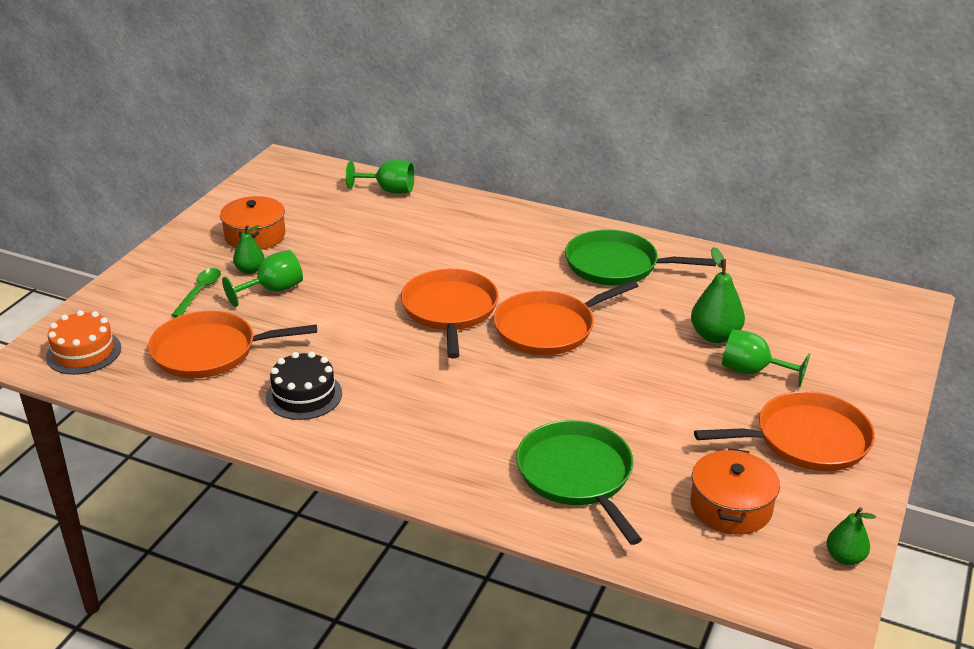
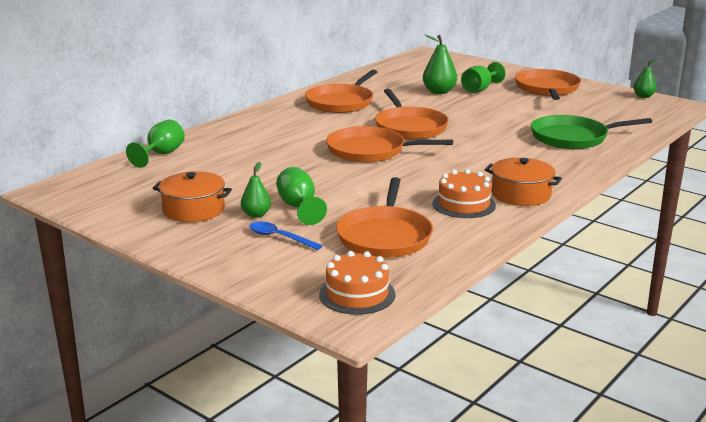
camera: 75 degrees left, 10 degrees down
(200, 292) = (279, 237): green spoon -> blue spoon
(304, 395) = (464, 204): black cake -> orange cake
(616, 265) = (341, 102): green pan -> orange pan
(731, 507) = (603, 110): orange pot -> orange pot (521, 194)

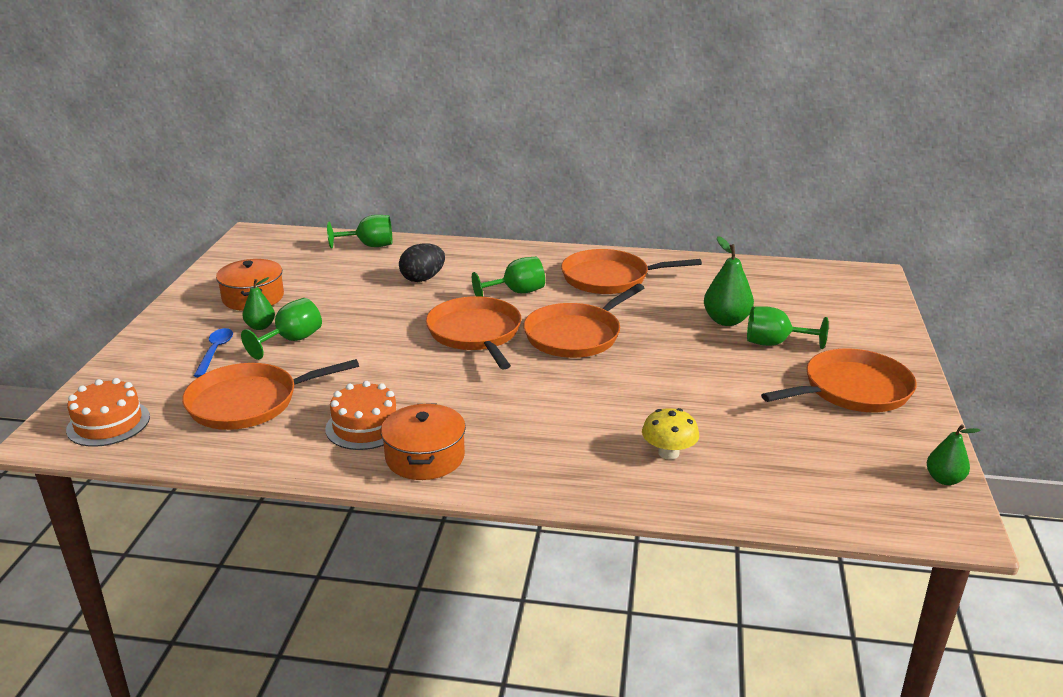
camera: 60 degrees right, 5 degrees up
(256, 149) = (423, 279): none -> black egg
(324, 128) = (516, 292): none -> green goblet
(573, 138) = (668, 453): green pan -> yellow mushroom

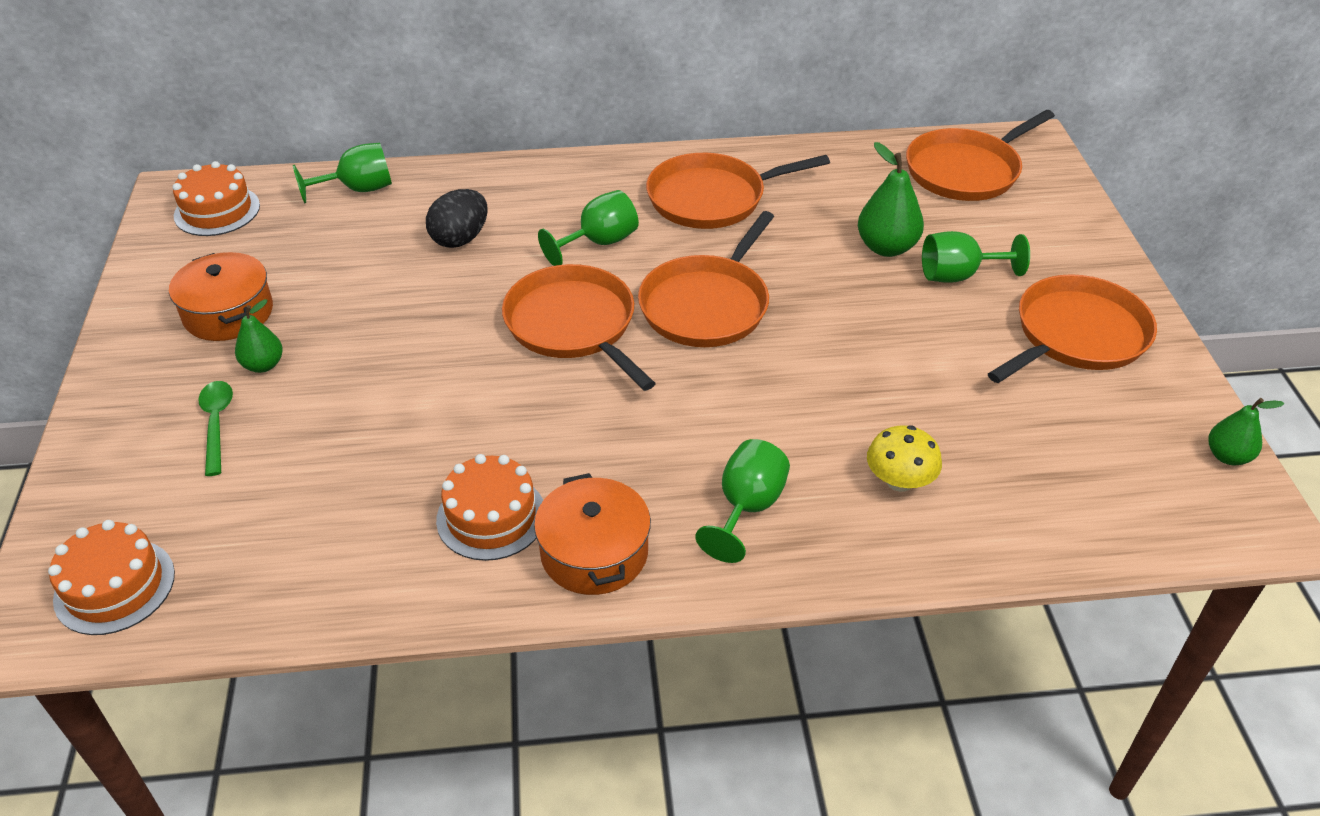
camera: 15 degrees left, 15 degrees up
(215, 352) = (217, 424): blue spoon -> green spoon
(249, 402) = (308, 507): orange pan -> orange pan (966, 171)
(274, 246) = (217, 211): none -> orange cake
(291, 340) = (321, 383): green goblet -> green goblet (746, 508)

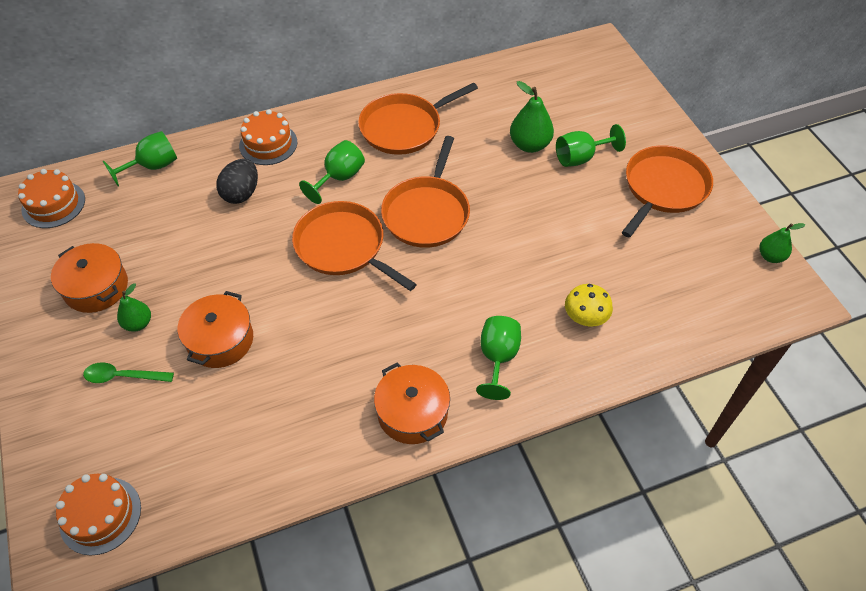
camera: 15 degrees left, 10 degrees up
(217, 424) = (123, 376): green spoon -> green spoon turned 60 degrees counterclockwise
(362, 406) = (220, 340): none -> orange pot
(491, 516) = (337, 403): orange cake -> orange cake (268, 144)
(966, 171) = (564, 75): orange pan -> none

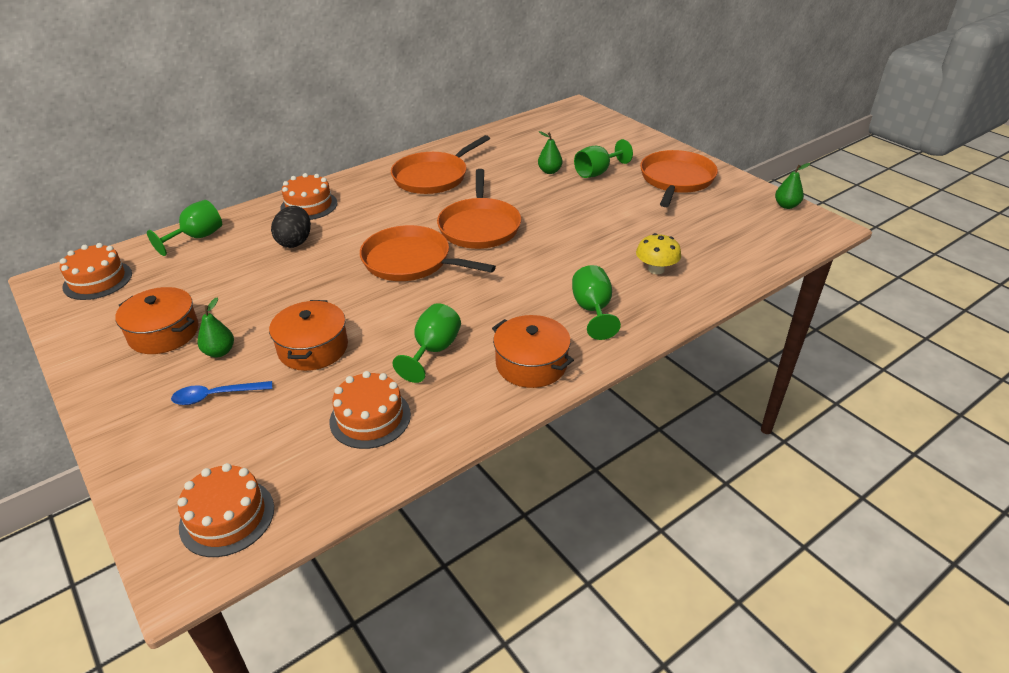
camera: 15 degrees left, 15 degrees down
(123, 376) = (216, 396): green spoon -> blue spoon
(246, 439) = (370, 418): none -> orange cake
(339, 178) = (387, 217): green goblet -> green goblet (433, 351)
(529, 145) = (549, 171): green pear -> green pear, size x0.63

